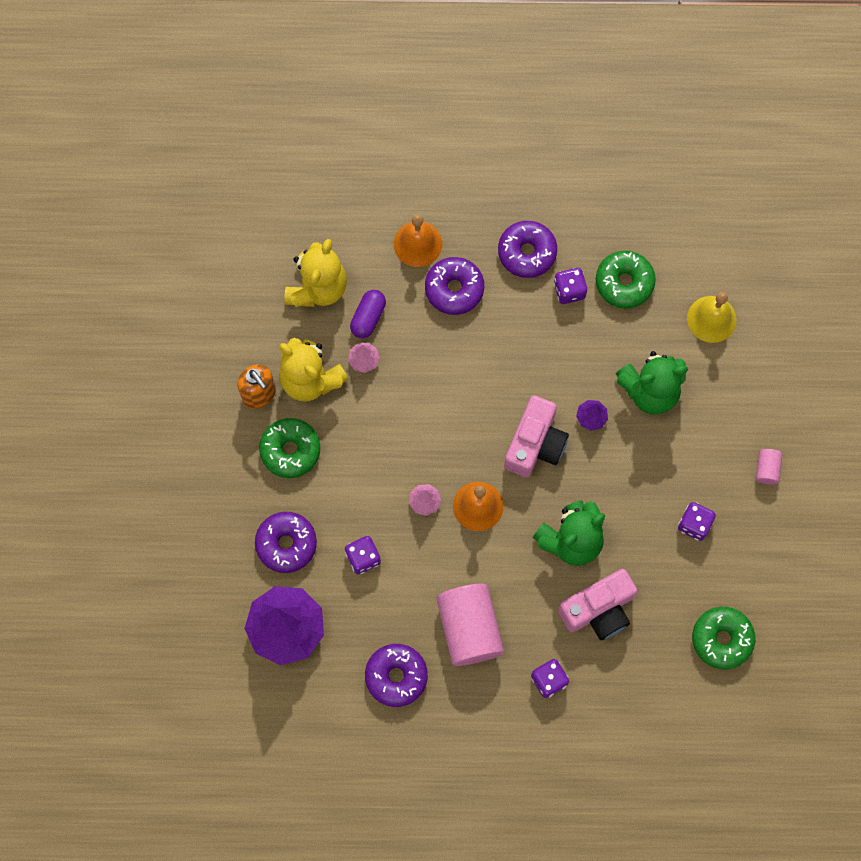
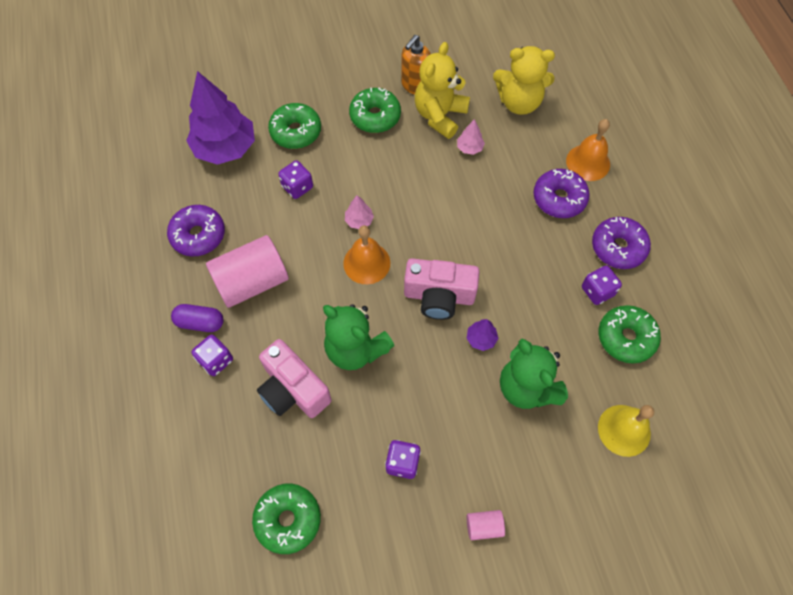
camera: 75 degrees right, 10 degrees down
(286, 544) = (296, 132): purple donut -> green donut
(368, 317) = (507, 142): purple capsule -> purple capsule (200, 322)

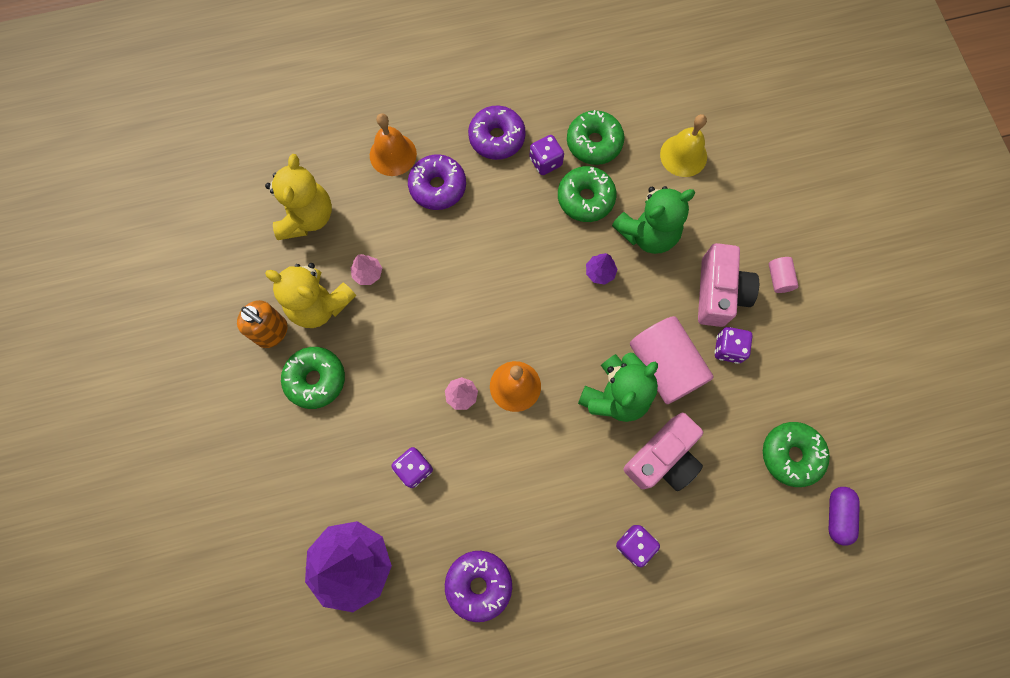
camera: 90 degrees left, 10 degrees up
(200, 322) = (591, 568): purple capsule -> purple capsule (837, 515)
(252, 282) = (540, 513): pink cylinder -> pink cylinder (665, 365)
(296, 132) = (333, 475): green donut -> green donut (585, 198)
(439, 296) = (554, 311): pink camera -> pink camera (719, 293)

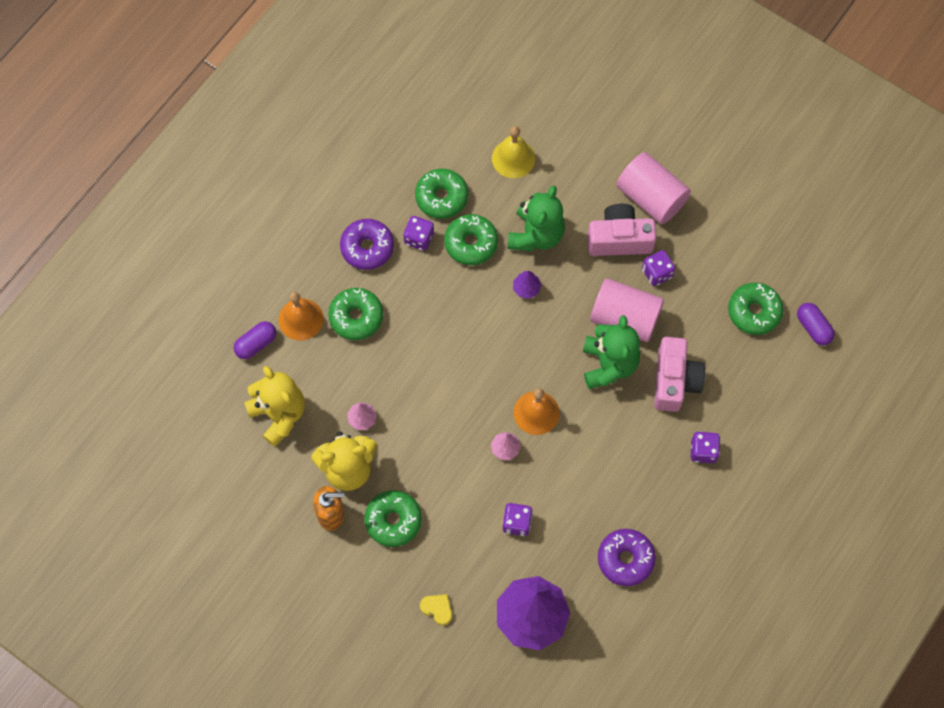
camera: 40 degrees left, 5 degrees down
(282, 487) = (437, 609): none -> yellow heart
(341, 147) = (256, 344): none -> purple capsule
(438, 187) = (356, 317): purple donut -> green donut
(719, 293) = (619, 239): pink camera -> pink camera turned 60 degrees counterclockwise
(779, 278) = (651, 197): pink cylinder -> pink cylinder, size x2.23

